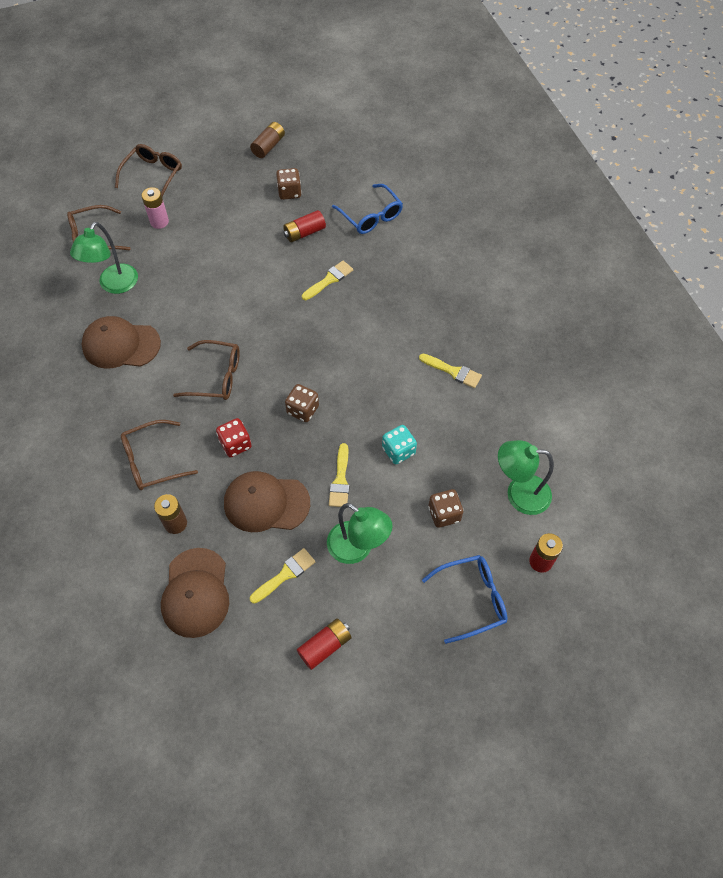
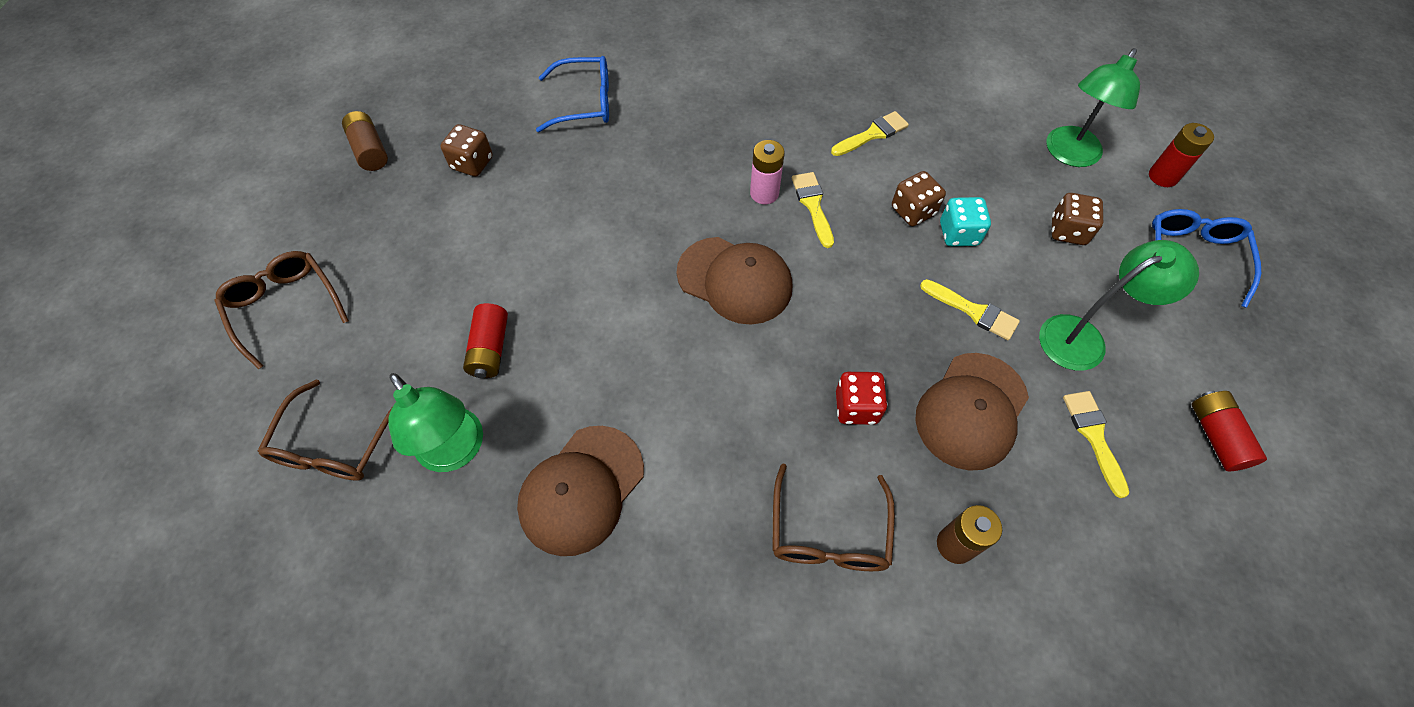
camera: 60 degrees left, 0 degrees up
(159, 222) = (384, 337): pink battery -> pink battery (764, 193)
(196, 593) = (1084, 566): brown cap -> brown cap (735, 280)
(216, 377) = (726, 382): brown glasses -> none
(303, 410) = (843, 304): brown dice -> brown dice (913, 211)
(304, 233) = (555, 178): red battery -> red battery (490, 349)
(329, 280) = (653, 186): yellow brush -> yellow brush (813, 205)

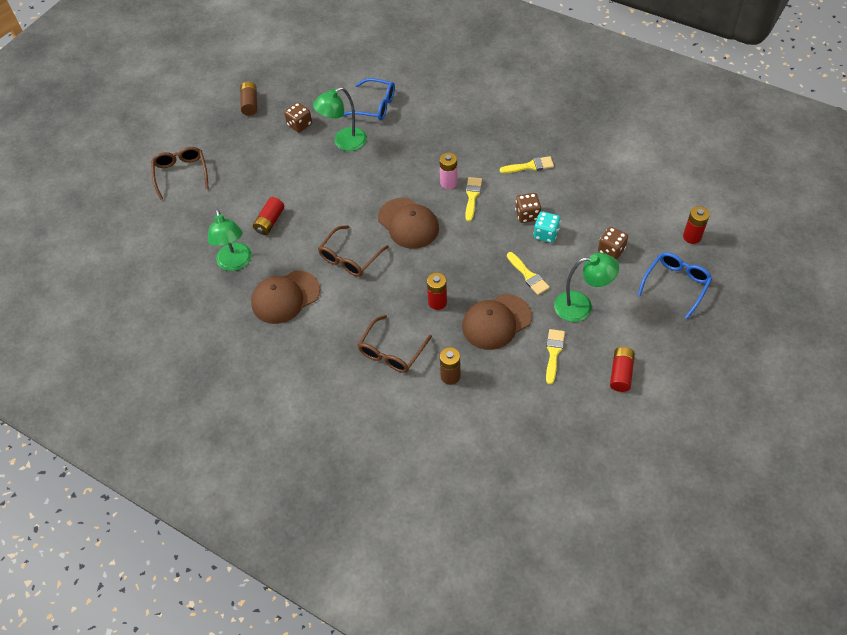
camera: 25 degrees right, 5 degrees down
(335, 445) = (182, 243): brown glasses -> brown glasses (350, 258)
(856, 407) = (437, 302): red dice -> red battery
(1068, 155) = (642, 209): green lamp -> green lamp (344, 142)

